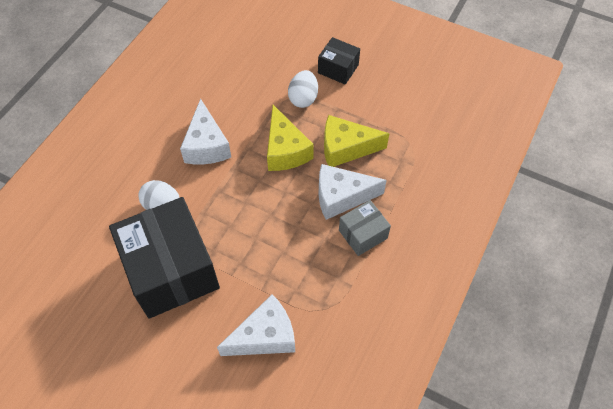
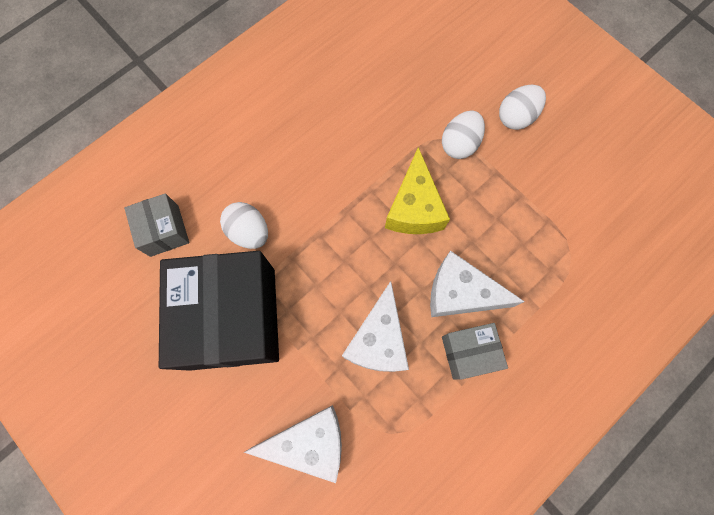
camera: 20 degrees right, 15 degrees up
(92, 226) = (164, 230): none -> grey box
(206, 145) = (324, 170): white cheese -> white cheese (378, 339)
(338, 69) = (516, 117): black box -> white egg
(346, 148) = (488, 229): yellow cheese -> none

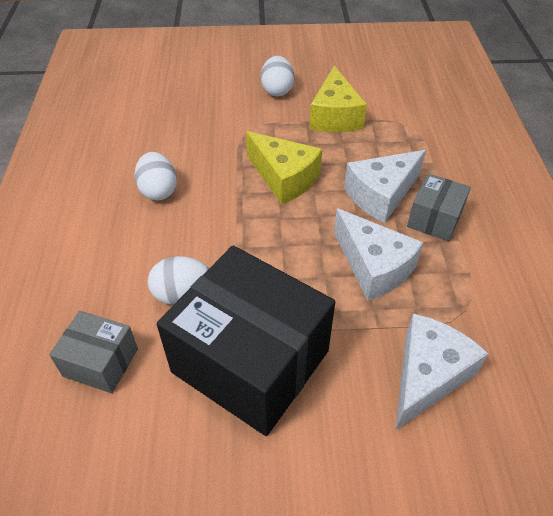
camera: 50 degrees left, 25 degrees down
(459, 144) = (263, 126): white egg -> white egg (158, 190)
(526, 188) = (335, 116): none -> yellow cheese

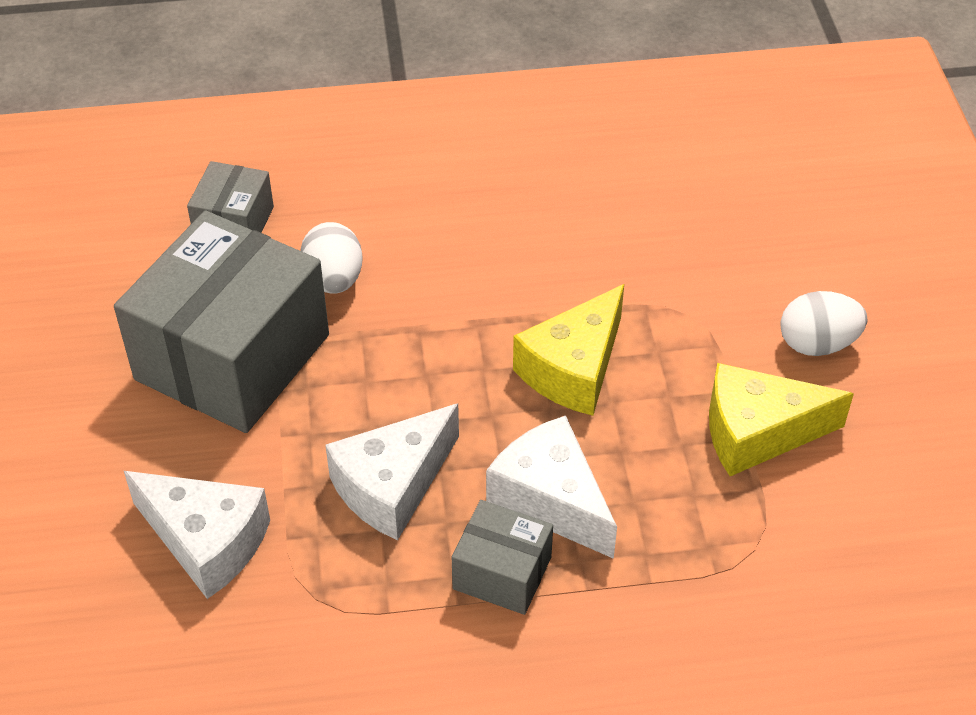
camera: 85 degrees right, 0 degrees up
(158, 190) = (523, 226): white egg -> none
(250, 361) = (232, 357): black box -> grey box

